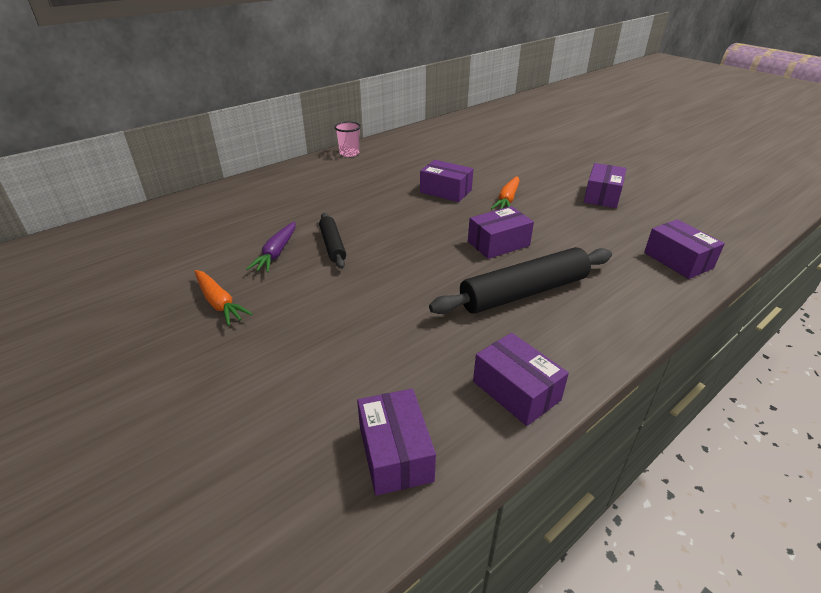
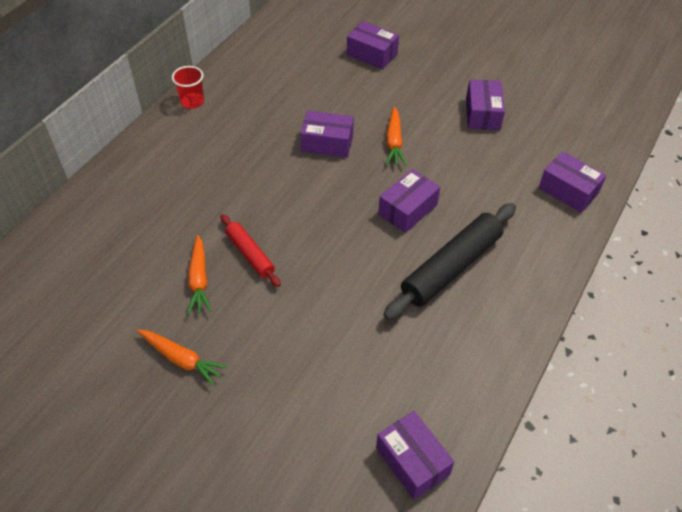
camera: 20 degrees left, 15 degrees up
(276, 253) = (199, 280): purple carrot -> orange carrot
(332, 245) = (250, 254): black rolling pin -> red rolling pin
(349, 153) = (192, 102): pink cup -> red cup
(516, 390) = (479, 376): purple box -> purple box (372, 54)

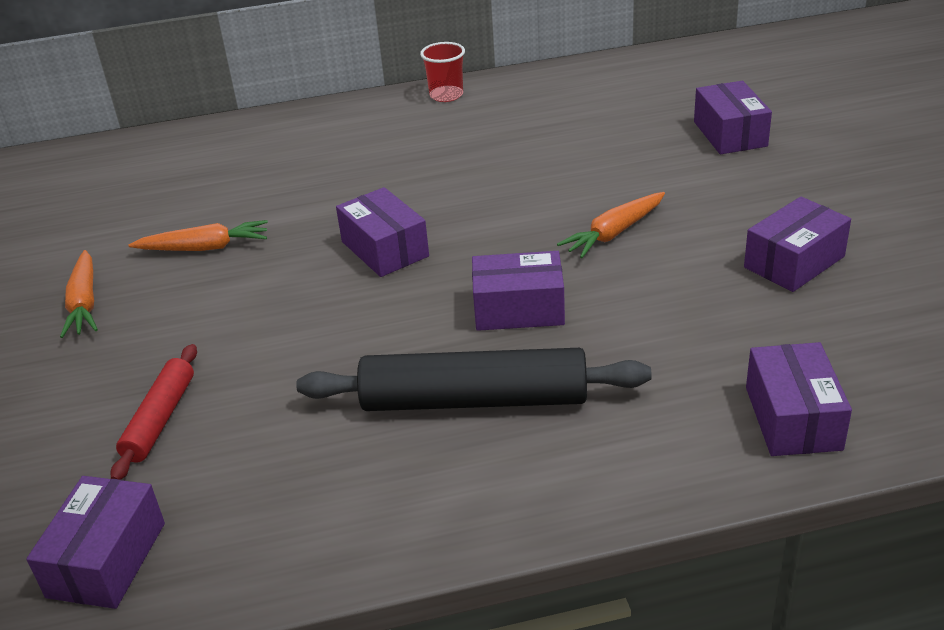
camera: 50 degrees right, 15 degrees down
(199, 280) = (205, 247): orange carrot -> orange carrot turned 135 degrees counterclockwise
(250, 254) = (284, 253): red rolling pin -> red rolling pin (160, 419)
(327, 143) = (529, 195): purple box -> purple box (384, 249)

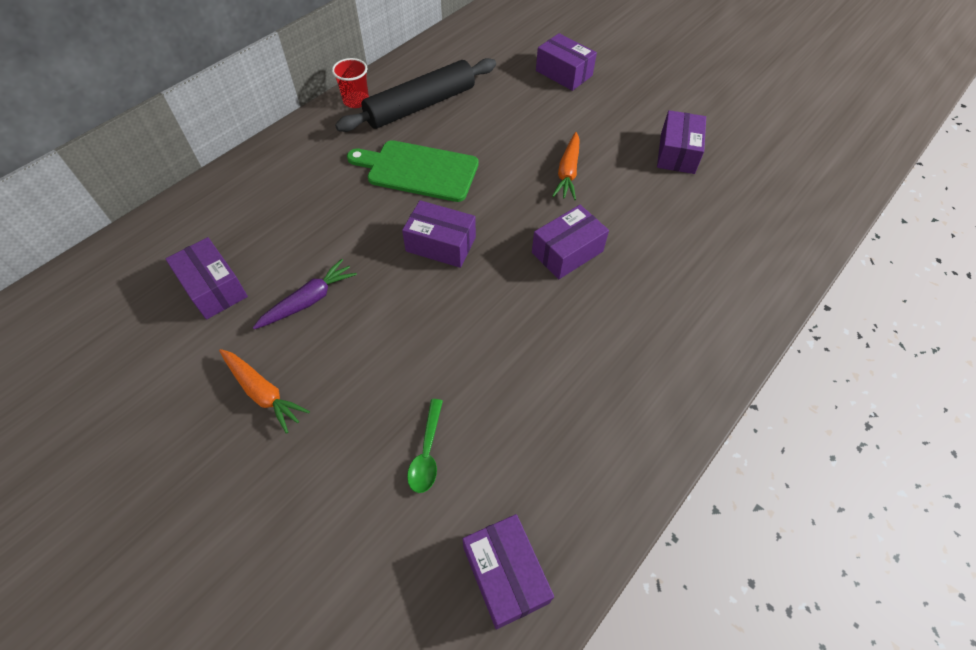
camera: 40 degrees left, 20 degrees up
(160, 419) = (427, 452): red rolling pin -> green spoon
(205, 247) = (309, 300): orange carrot -> purple carrot
(439, 176) = (418, 170): none -> green cutting board
(474, 400) = (605, 329): black rolling pin -> black rolling pin (420, 105)
(793, 418) = (765, 256): purple box -> purple box (214, 288)

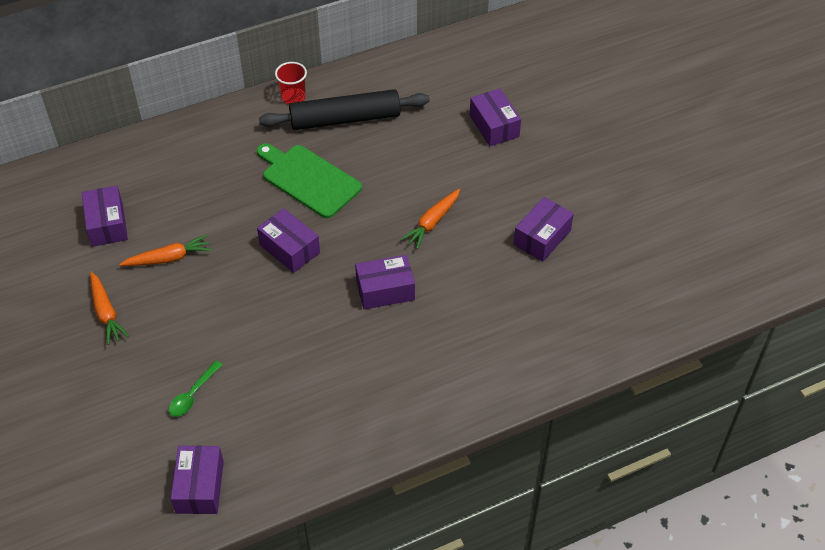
camera: 25 degrees right, 5 degrees down
(309, 300) = (169, 258): purple carrot -> orange carrot

